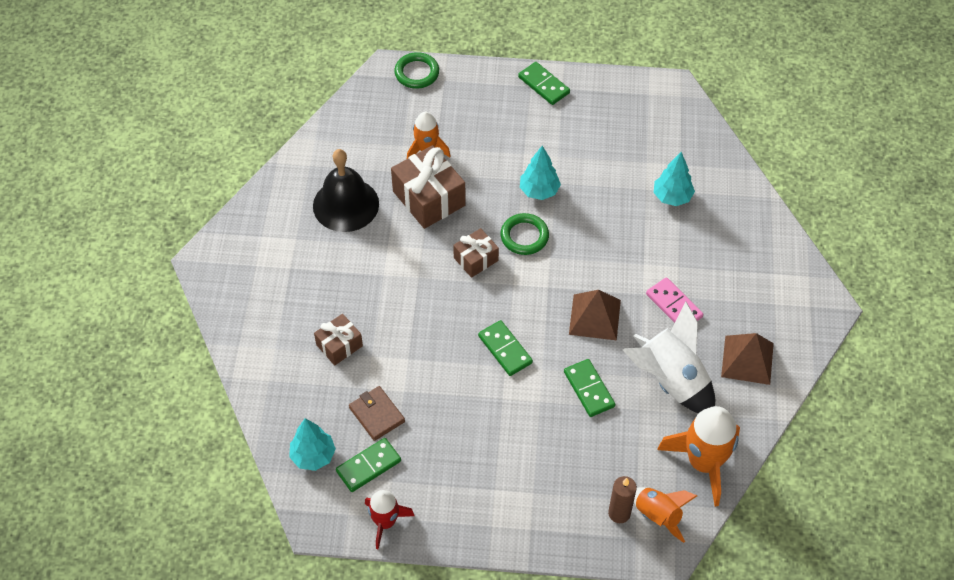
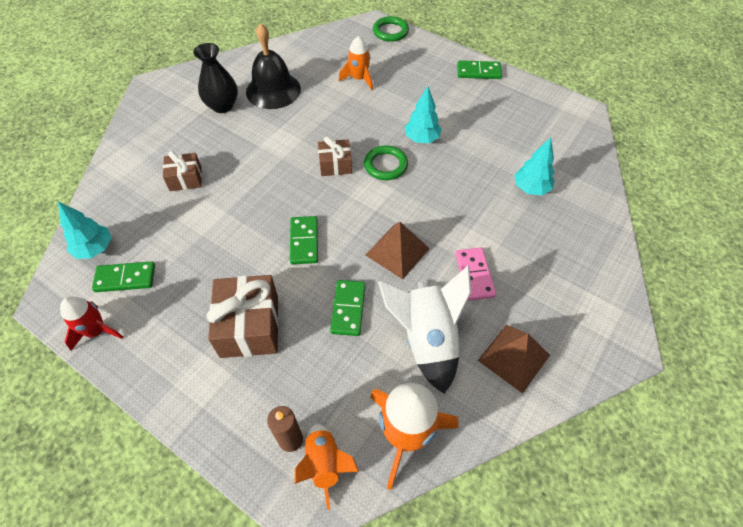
camera: 30 degrees right, 0 degrees up
(306, 248) = (222, 106): none -> black vase
(377, 415) = (166, 242): brown wallet -> none
(429, 198) = (334, 110): brown gift -> brown gift (249, 326)
(544, 85) = (478, 72): green domino -> green domino turned 75 degrees counterclockwise

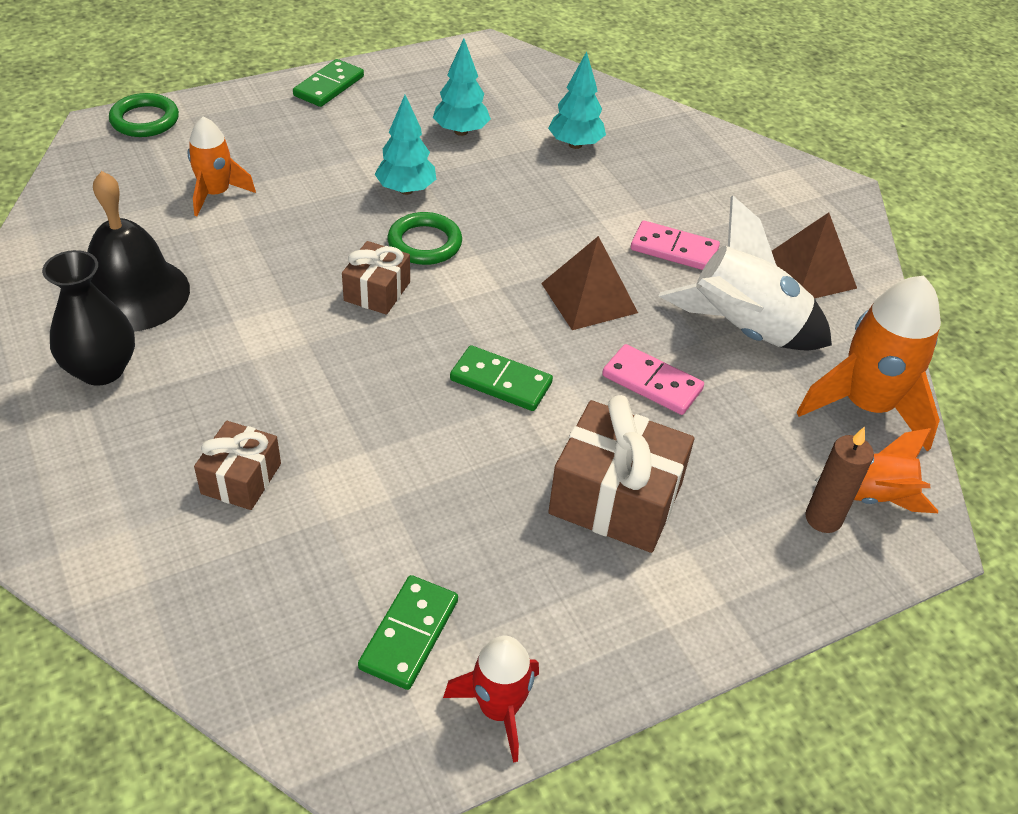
camera: 65 degrees left, 10 degrees down
(95, 249) = (302, 664): turquoise tree -> turquoise tree (461, 131)
(348, 309) = (652, 382): green domino -> pink domino

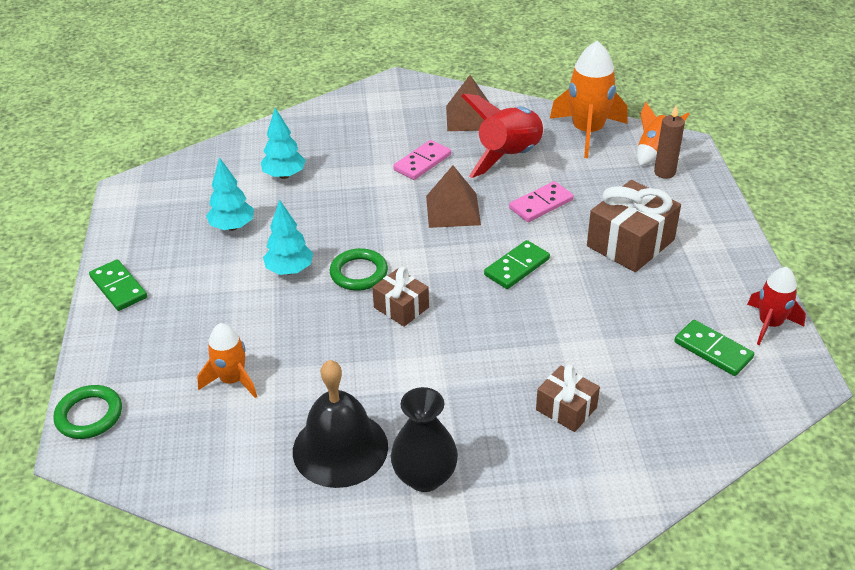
camera: 65 degrees left, 5 degrees down
(743, 330) = (509, 157): white rocket -> red rocket

